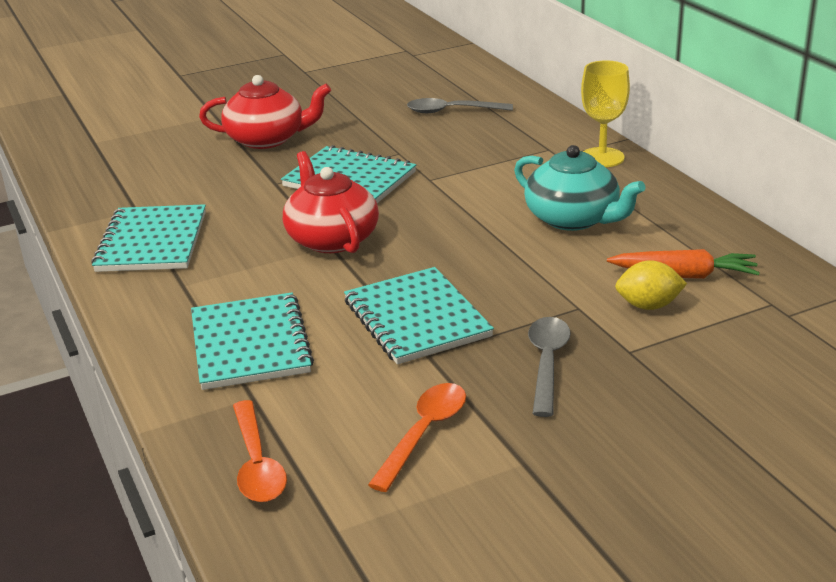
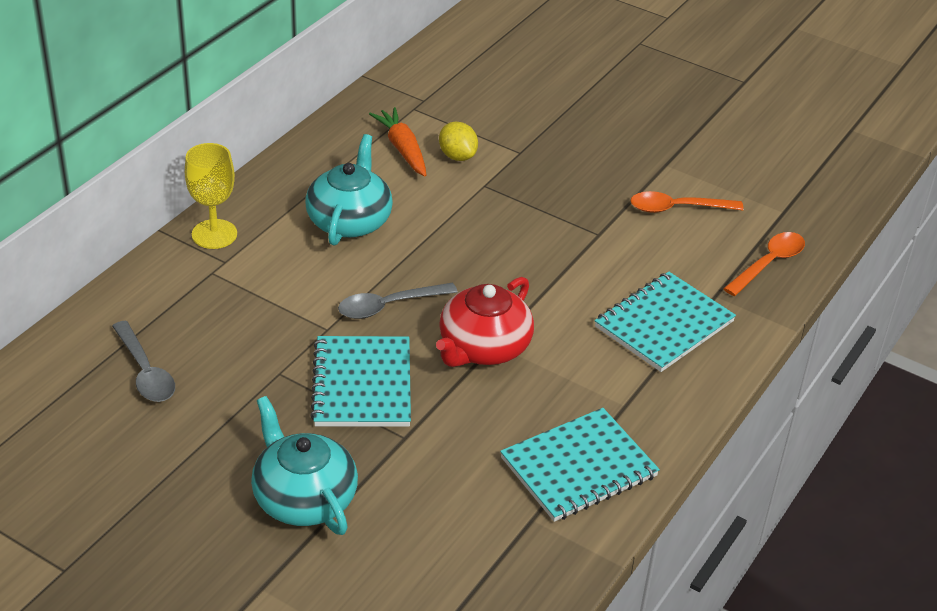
camera: 125 degrees left, 10 degrees up
(267, 139) = (303, 498): red teapot -> turquoise teapot
(416, 319) = (561, 254): turquoise notebook -> none
(547, 363) = (563, 181): grey spoon -> grey spoon (389, 306)

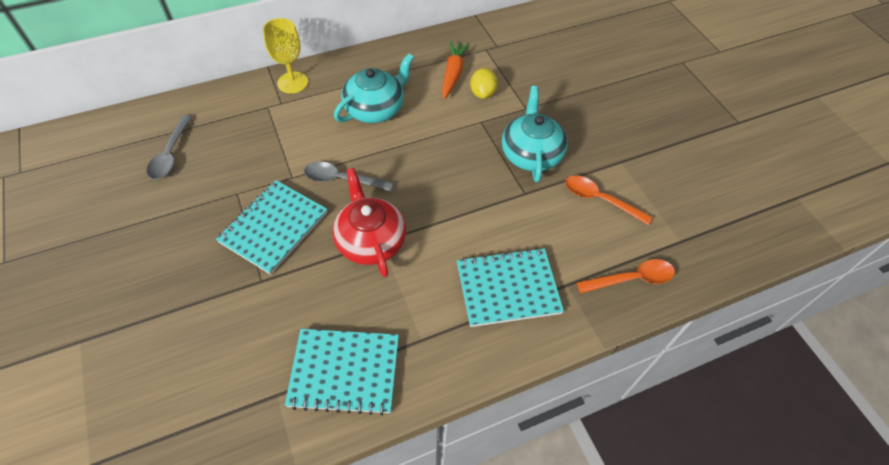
camera: 35 degrees right, 15 degrees up
(303, 498) = (164, 290): turquoise teapot -> turquoise teapot (531, 154)
(483, 347) = (370, 240): red teapot -> red teapot turned 90 degrees clockwise

